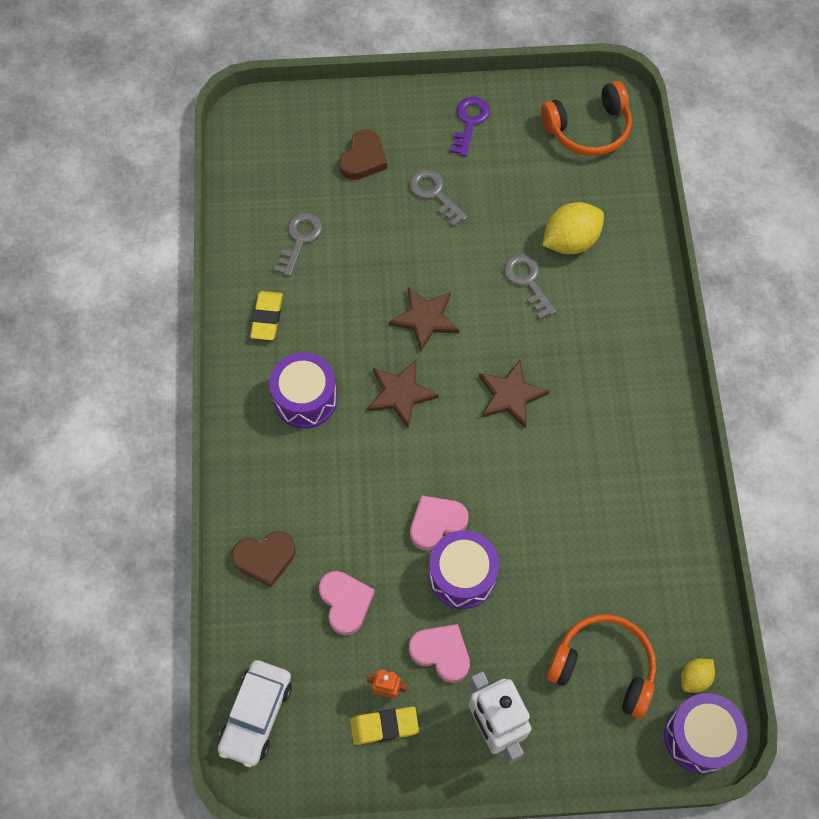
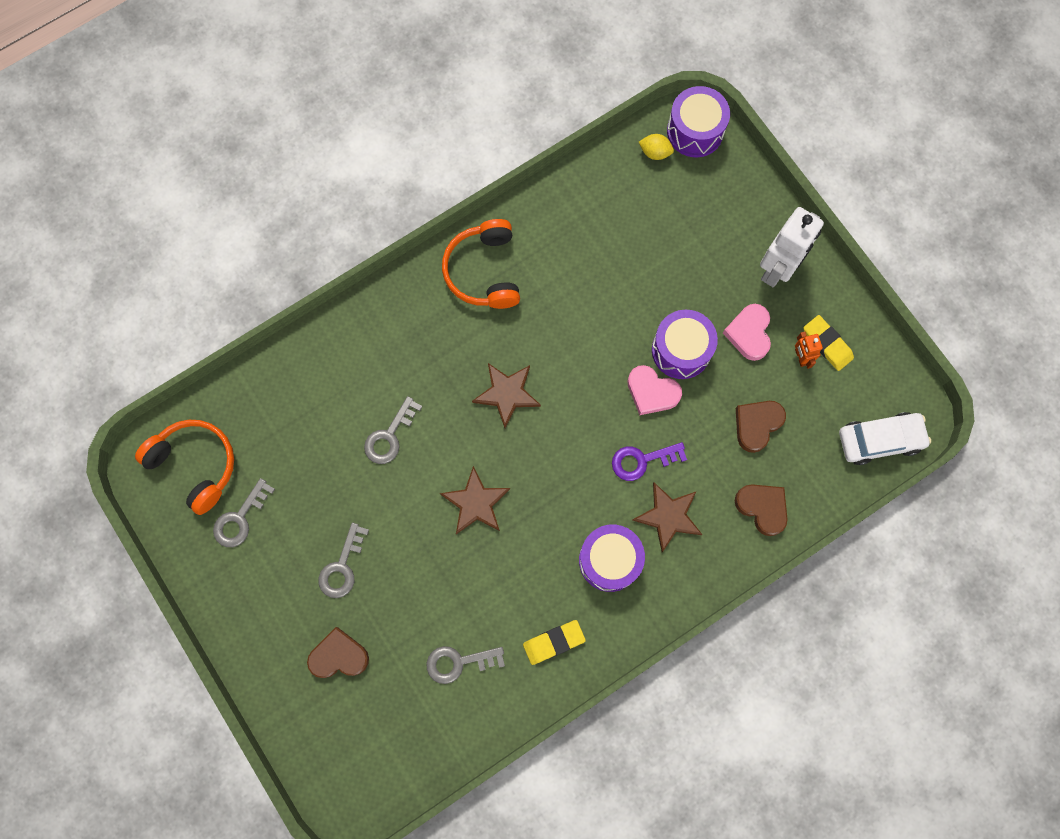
camera: 120 degrees left, 10 degrees up
(345, 603) = (757, 425): pink heart -> brown heart
(400, 394) = (558, 483): brown star -> brown star (668, 516)
(469, 122) = (244, 579): purple key -> purple key (642, 460)
(522, 141) = (240, 518): none -> grey key
(570, 241) = (328, 420): yellow lemon -> none
(603, 667) = (686, 216): orange headphones -> orange headphones (484, 271)

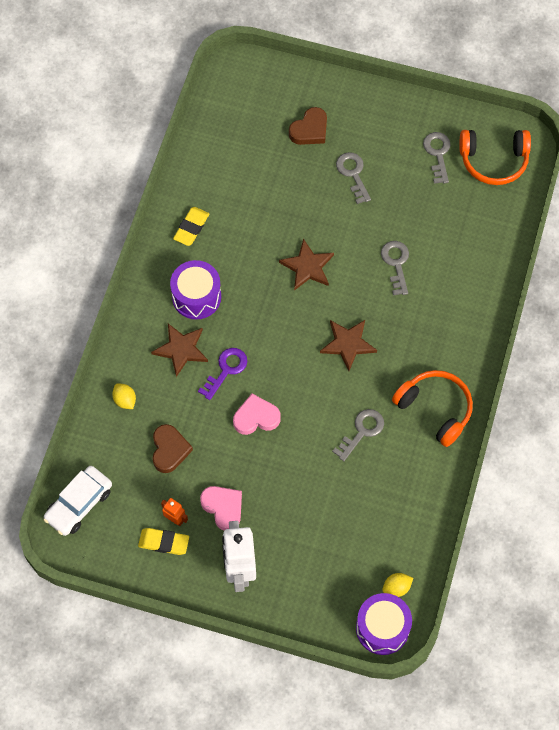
camera: 140 degrees right, 10 degrees down
(459, 662) = (237, 177): grey key -> grey key (361, 432)
(681, 350) = (259, 460): purple drum -> none
(762, 508) = (125, 400): brown heart -> yellow lemon

